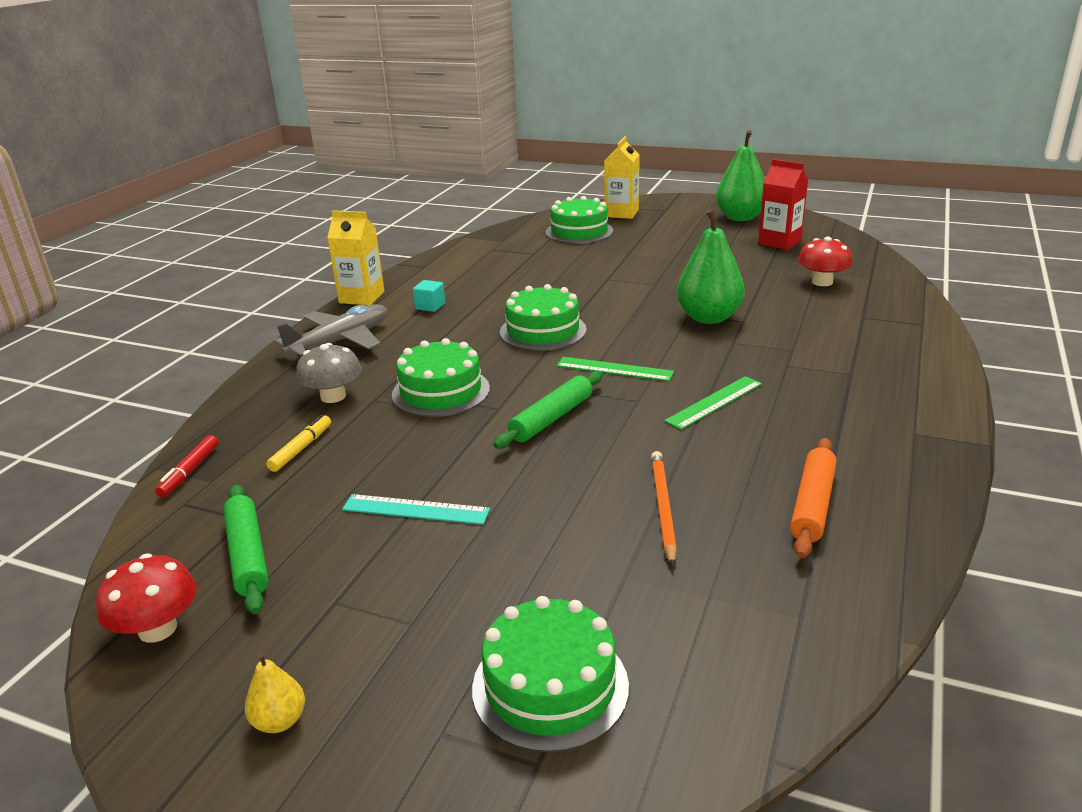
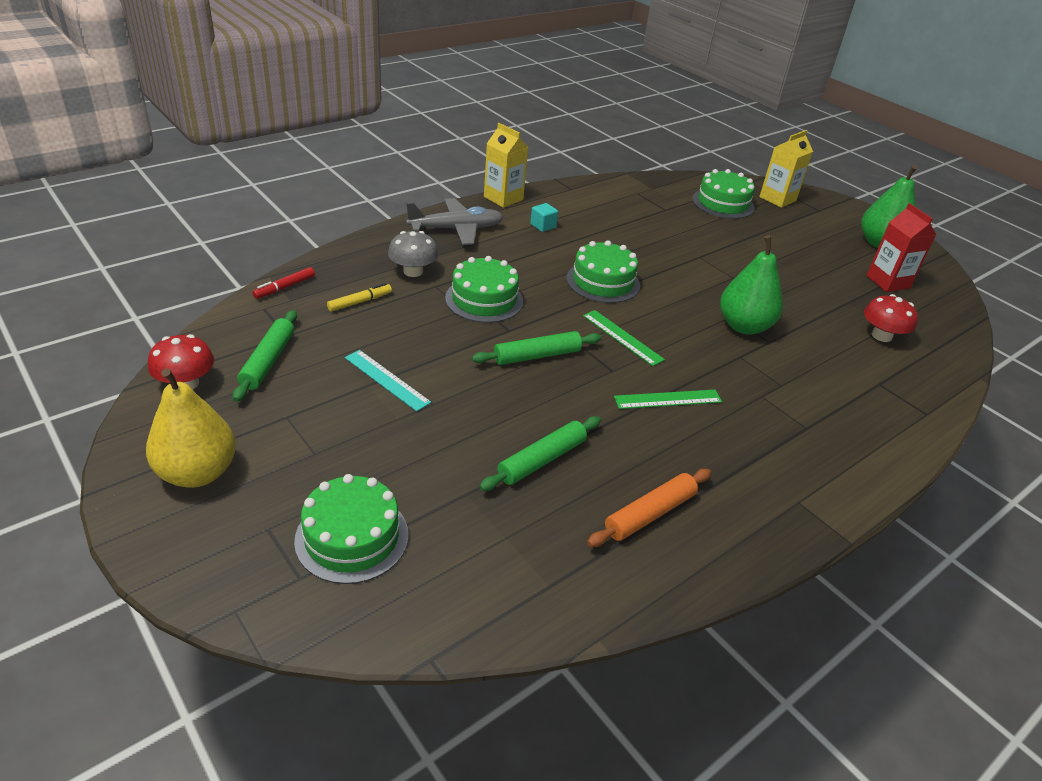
camera: 25 degrees right, 10 degrees up
(279, 721) = (198, 472): yellow pear -> yellow pear, size x2.15
(662, 507) = (542, 460): orange pencil -> green rolling pin

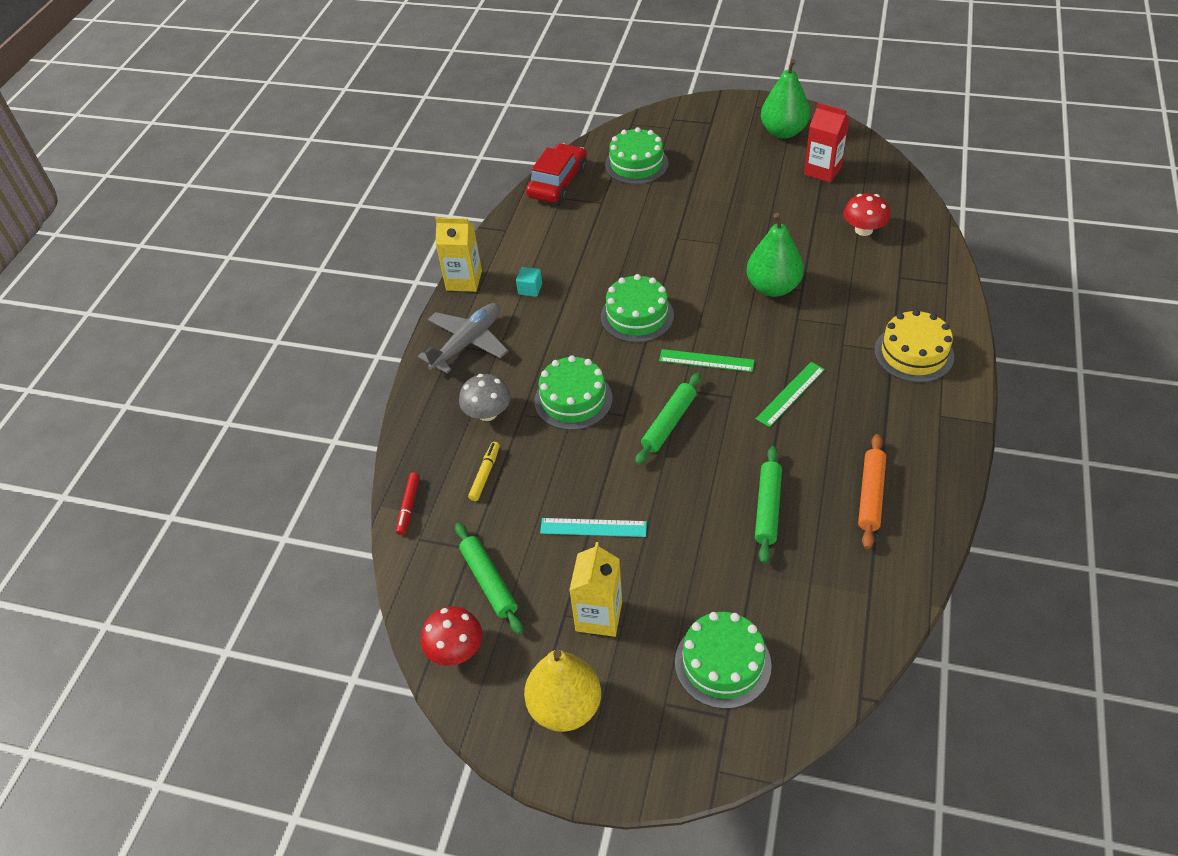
camera: 30 degrees left, 10 degrees up
(646, 184) = (558, 182): none -> red car
(777, 199) = (670, 130): yellow carton -> yellow carton (599, 616)
(827, 442) = (913, 353): none -> yellow cake

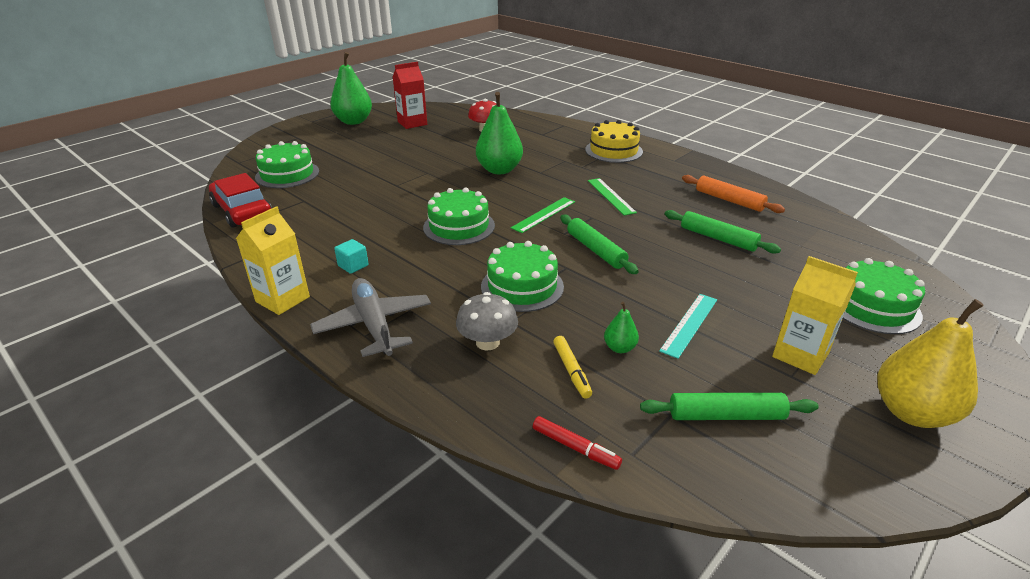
camera: 65 degrees left, 15 degrees down
(455, 649) = (816, 474): red mushroom -> none
(485, 474) = (572, 371): yellow marker -> yellow marker turned 150 degrees counterclockwise
(530, 492) = (619, 348): none -> green pear

